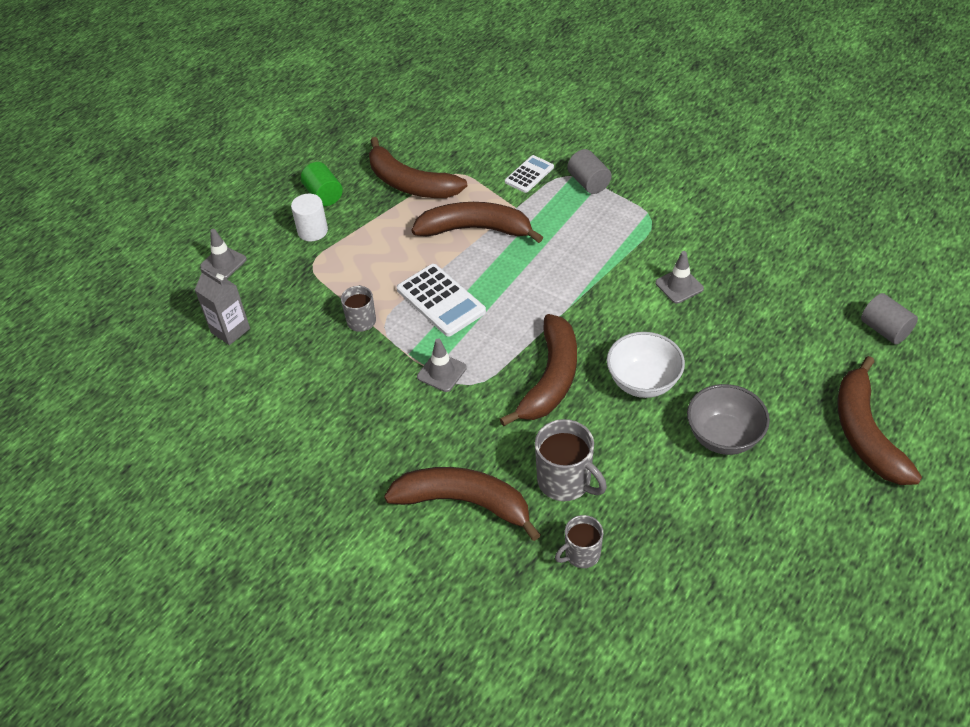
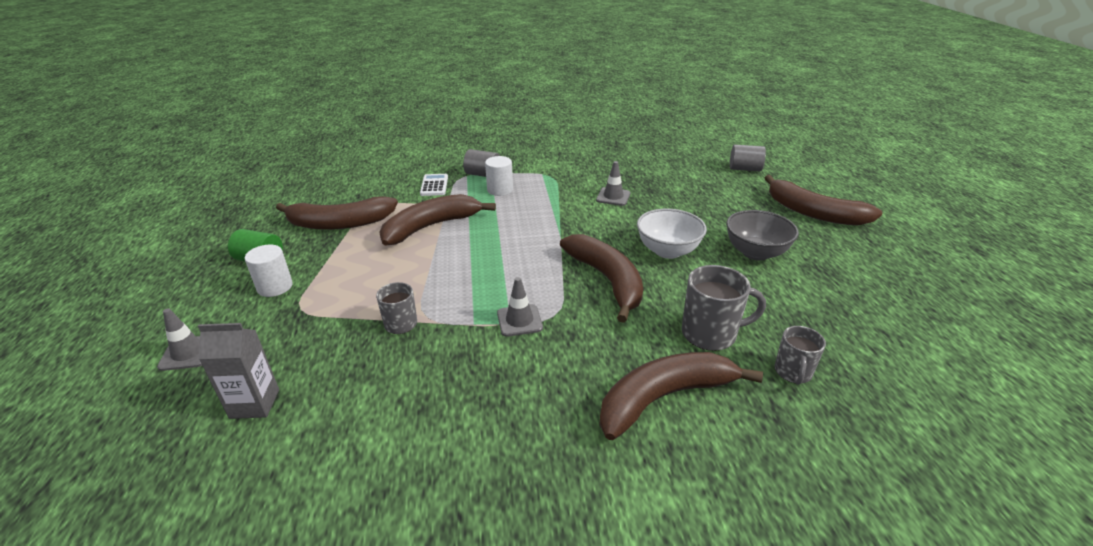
camera: 45 degrees left, 15 degrees down
(441, 300) = (457, 277): white calculator -> none
(581, 214) = (500, 190): none -> white cylinder

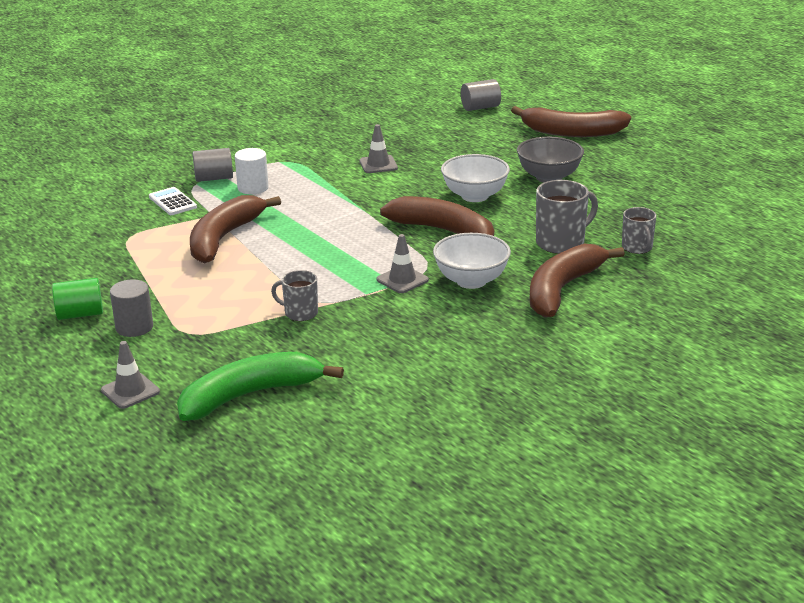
camera: 30 degrees left, 5 degrees down
(254, 404) = (249, 395): grey carton -> green banana
(275, 287) = (134, 327): white cylinder -> grey cylinder
(340, 223) = (118, 262): brown banana -> none
(580, 347) = (471, 281): none -> white bowl

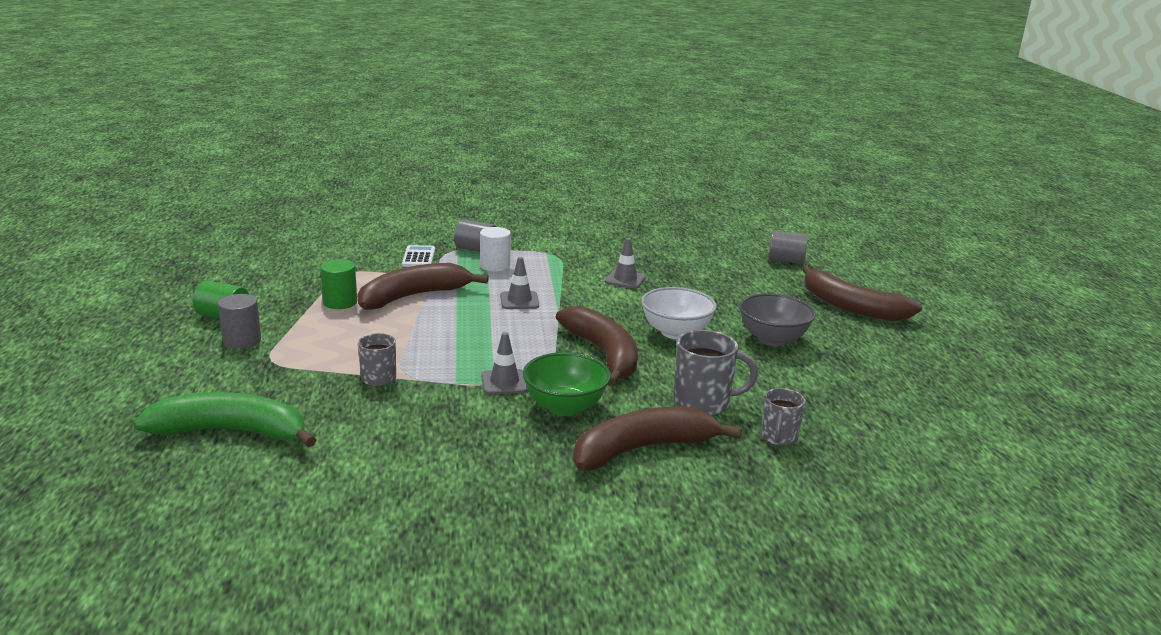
camera: 30 degrees right, 5 degrees down
(130, 391) = (157, 390): grey traffic cone -> grey traffic cone (519, 301)
(167, 265) = (340, 302): none -> green cylinder
(471, 281) = (565, 407): white bowl -> green bowl

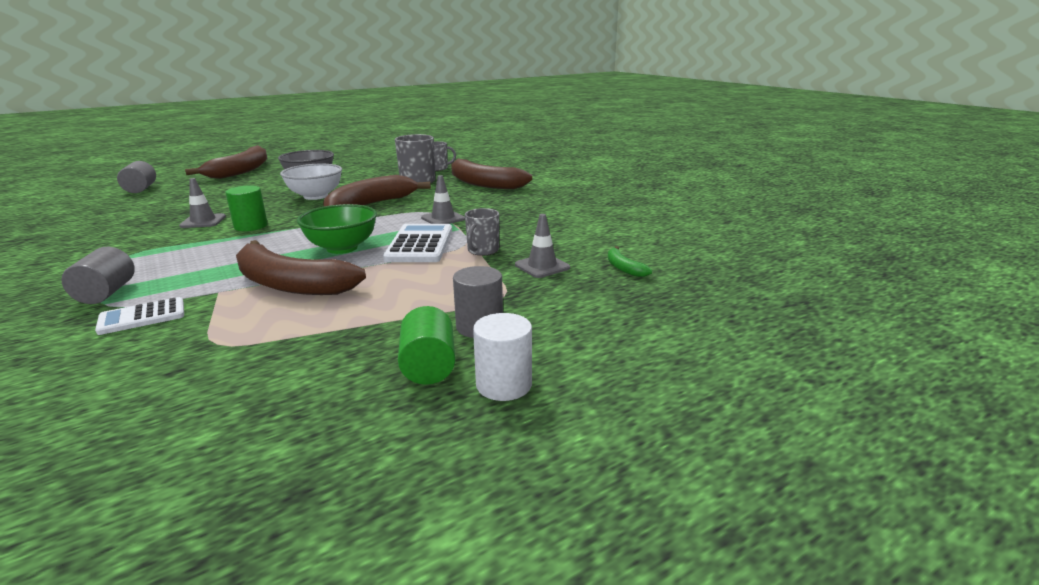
camera: 115 degrees left, 0 degrees up
(231, 432) = (623, 268): green banana -> green banana, size x0.43
(340, 302) = (331, 314): green cylinder -> green cylinder (251, 226)
(436, 354) = (419, 244): none -> white calculator
(495, 266) = (172, 272): white cylinder -> white cylinder (504, 385)
(519, 301) = (277, 243): grey traffic cone -> grey traffic cone (542, 266)
(565, 407) = (457, 201): green bowl -> green bowl (342, 248)

